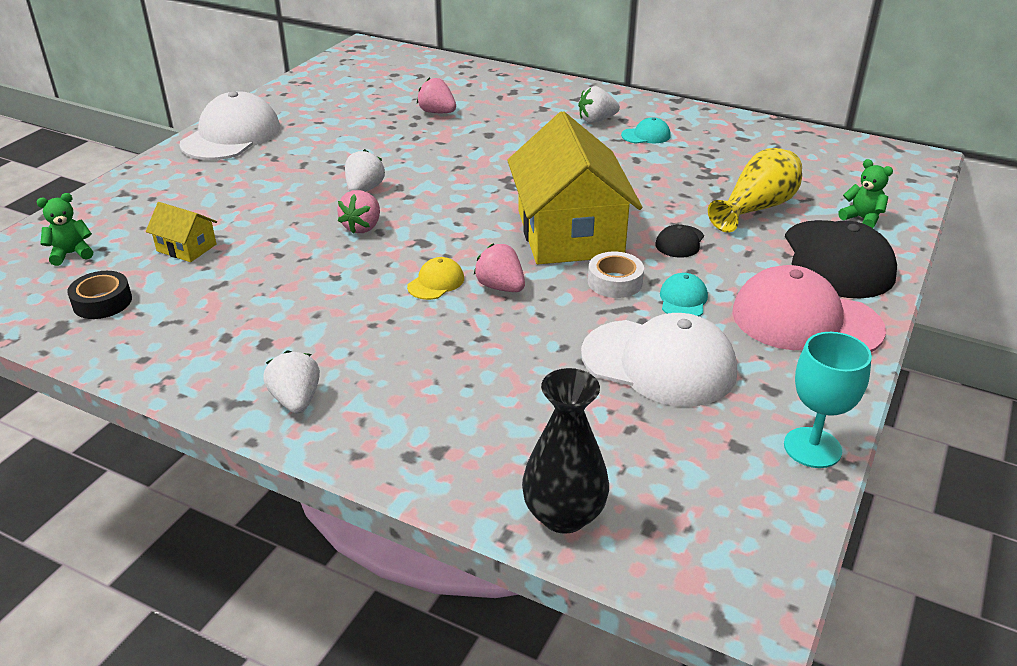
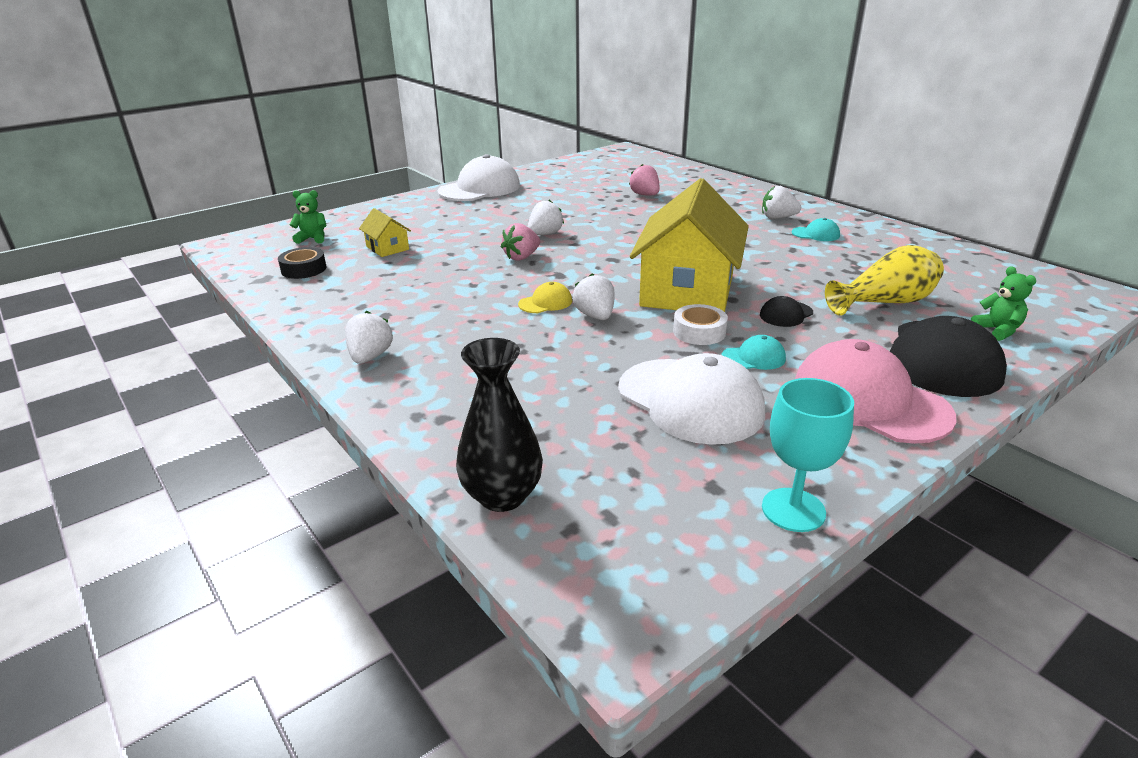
camera: 25 degrees right, 5 degrees down
(500, 287) = (595, 316): pink strawberry -> white strawberry
(683, 300) = (753, 358): turquoise cap -> turquoise cap turned 45 degrees clockwise

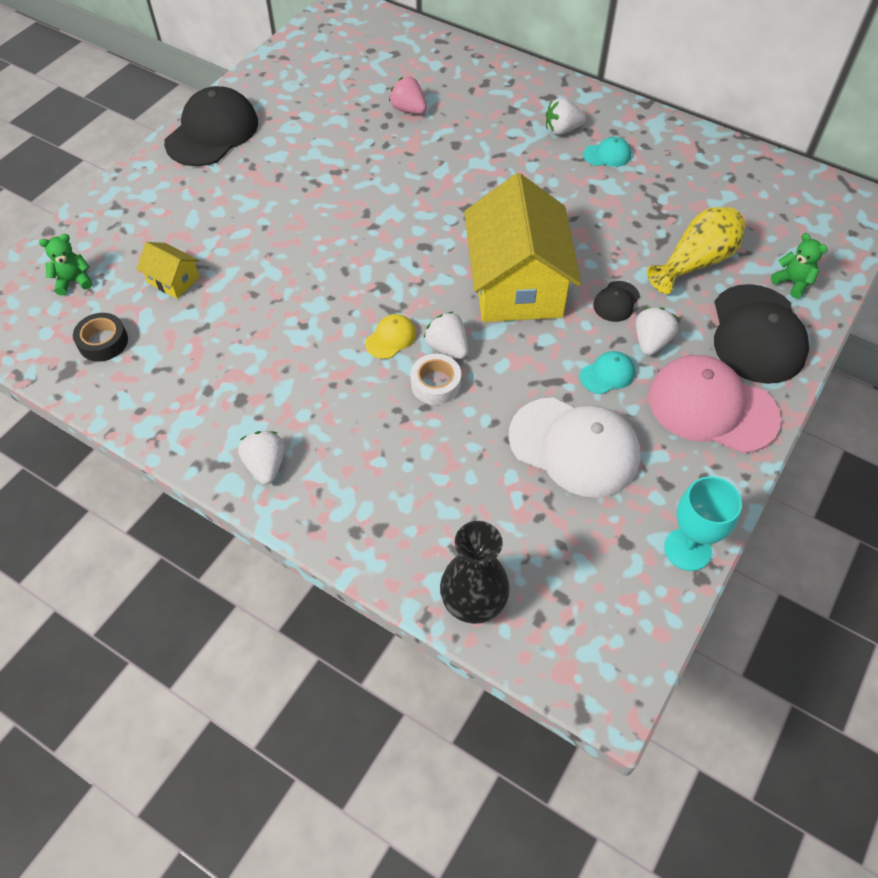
camera: 20 degrees left, 25 degrees up
(480, 189) = (212, 132): white cap -> black cap
(522, 257) = (330, 264): pink strawberry -> none
(545, 234) = (333, 214): white strawberry -> white strawberry (651, 342)
(699, 332) = (549, 348): white tape -> white tape (435, 384)

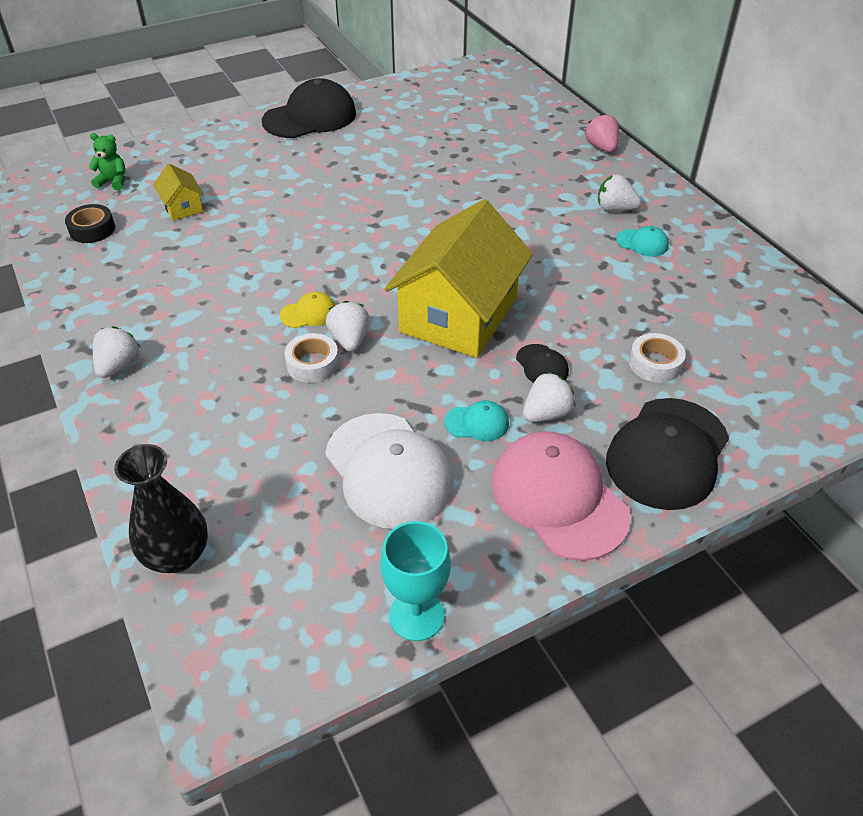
camera: 30 degrees right, 10 degrees down
(408, 110) = (485, 150): pink strawberry -> pink strawberry (601, 148)
(616, 301) = (542, 365): black cap -> black cap turned 90 degrees counterclockwise
(695, 262) = (655, 364): yellow vase -> white tape
(792, 283) = (749, 422): green teddy bear -> none

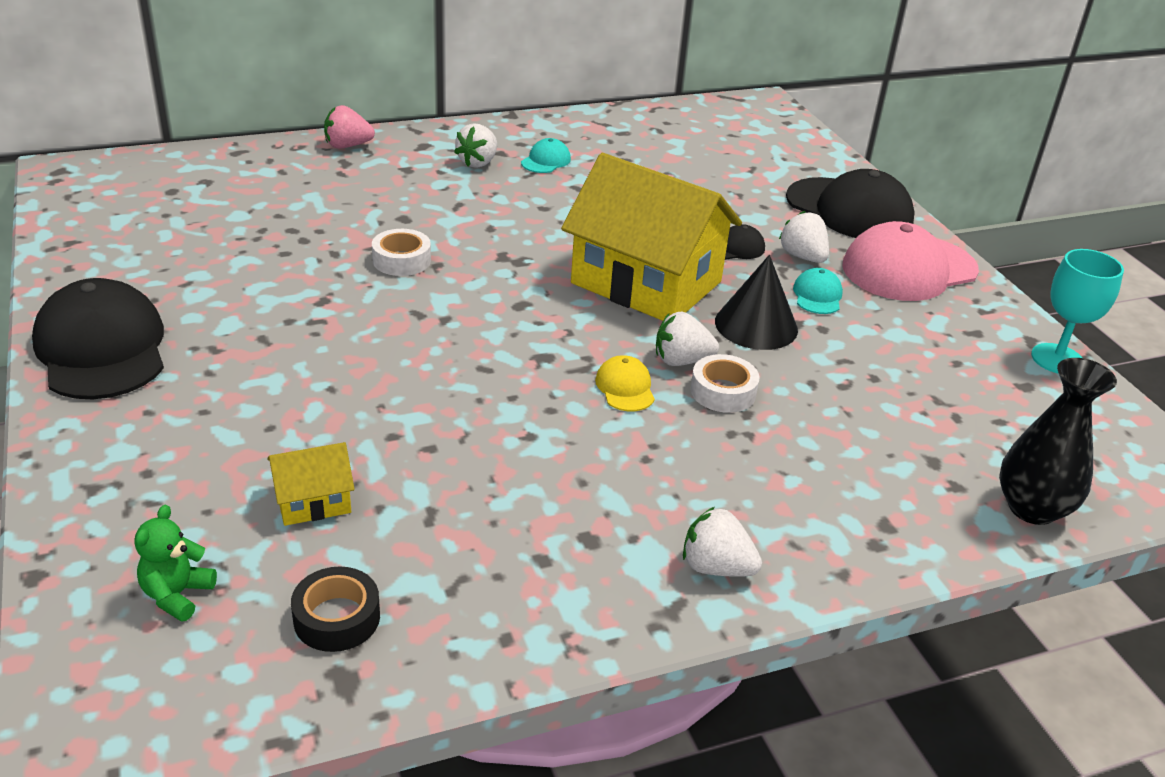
camera: 85 degrees left, 10 degrees down
(388, 470) = (888, 355): white cap -> none
(413, 381) = (756, 325): none -> black cone
(655, 364) = (735, 192): white tape -> white tape (401, 260)

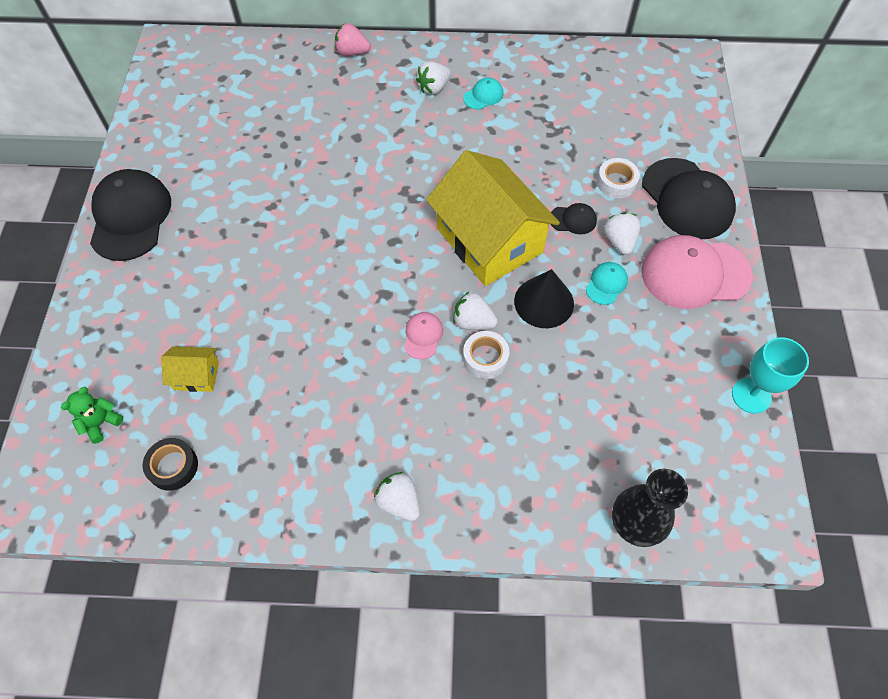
camera: 25 degrees right, 25 degrees up
(401, 260) = (336, 179): white tape -> white tape (616, 182)
(625, 387) = (423, 336): yellow cap -> pink cap

